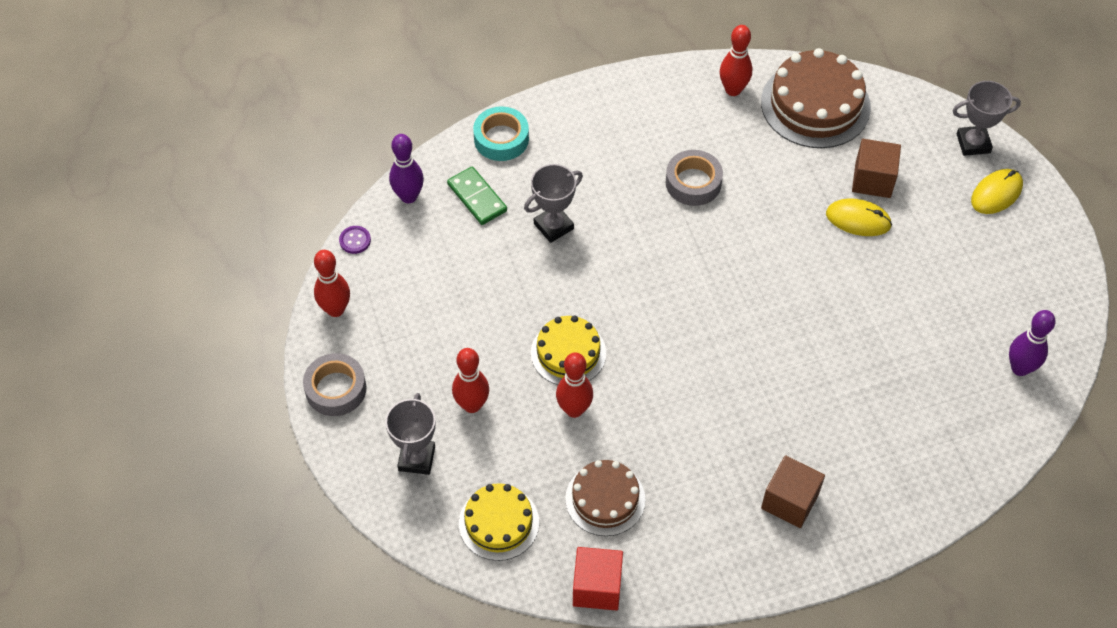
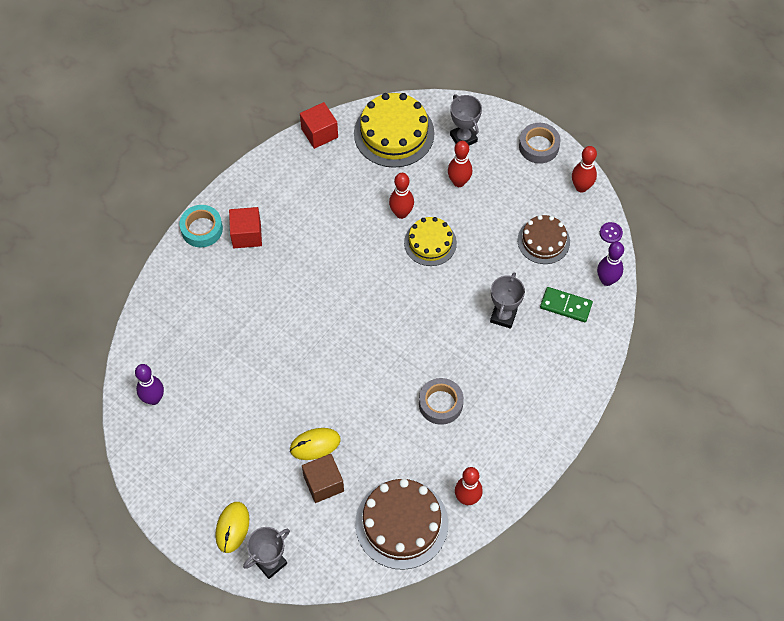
camera: 145 degrees right, 5 degrees up
(499, 523) = (394, 133): yellow cake -> yellow cake, size x1.60
(501, 139) = (587, 357): turquoise tape -> turquoise tape (202, 229)
(605, 499) = (348, 177): brown cake -> brown cake (543, 241)
(790, 501) = (247, 235): brown cube -> red cube

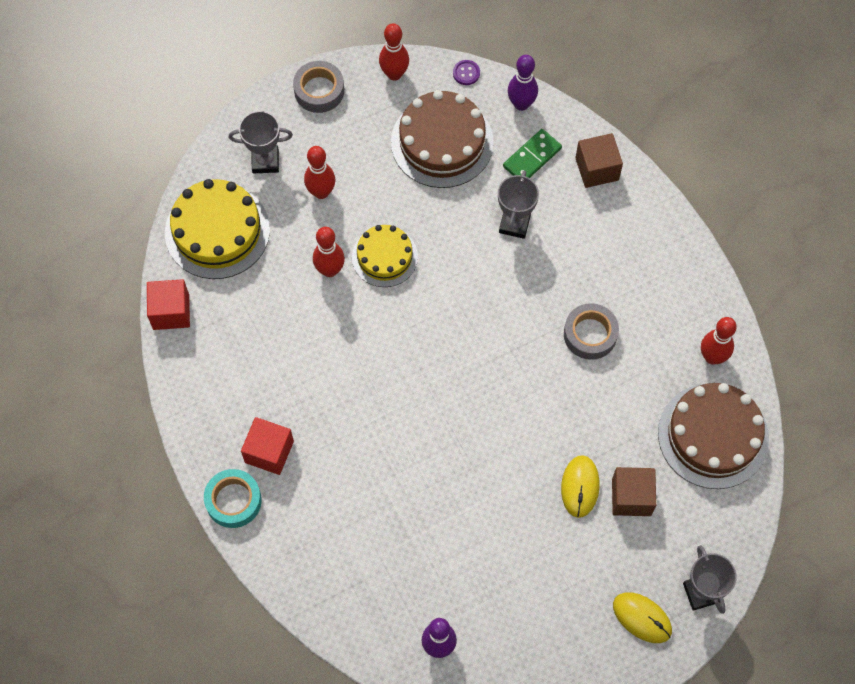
camera: 65 degrees left, 5 degrees up
(503, 316) = (514, 224): grey trophy -> grey trophy turned 60 degrees clockwise
(543, 241) = (442, 142): brown cake -> brown cake, size x1.60
(582, 354) = (597, 169): none -> brown cube

